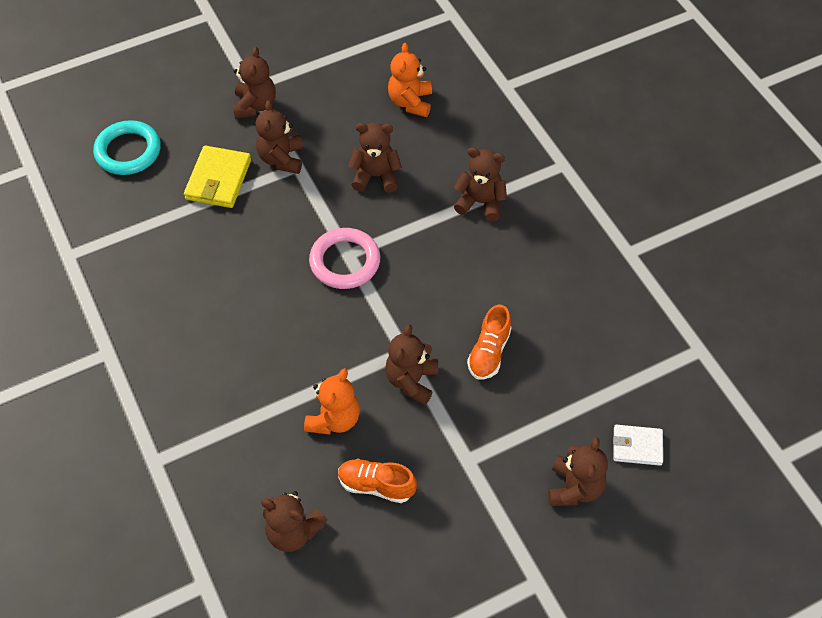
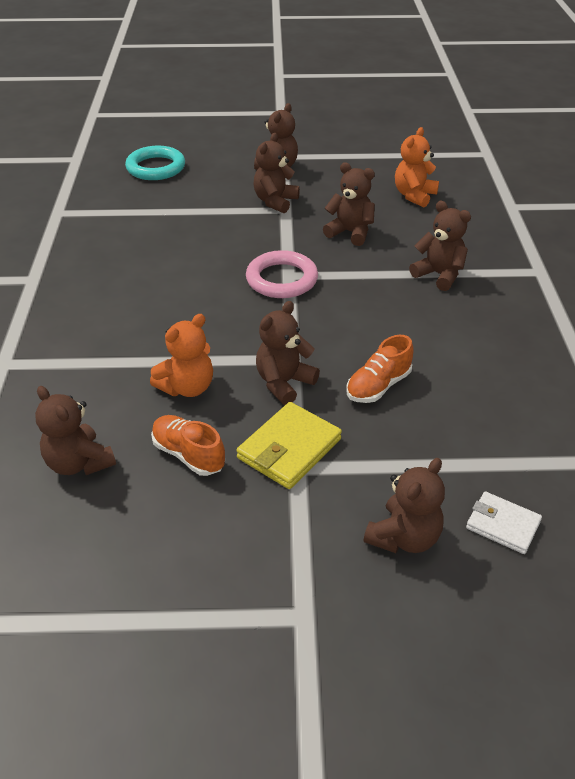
camera: 25 degrees right, 15 degrees down
(218, 180) = (213, 200): yellow wallet -> yellow wallet (289, 448)

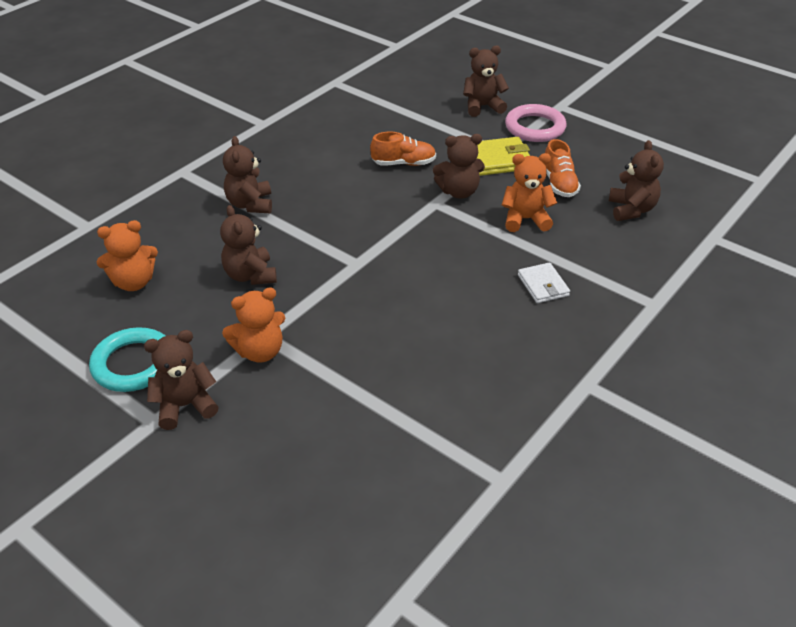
camera: 140 degrees left, 0 degrees up
(156, 167) = (316, 500): turquoise ring -> turquoise ring (133, 364)
(275, 202) = (260, 351): brown teddy bear -> orange teddy bear
(282, 279) = (367, 263): pink ring -> pink ring (535, 127)
(502, 525) = (431, 91): white wallet -> white wallet (543, 285)

